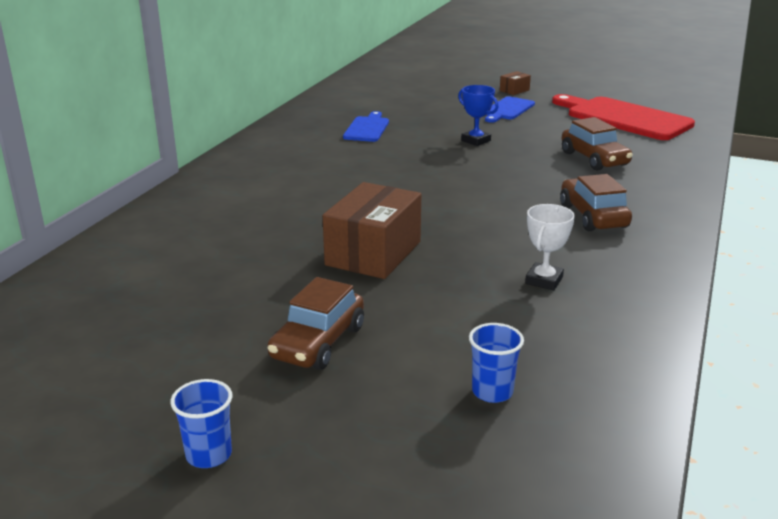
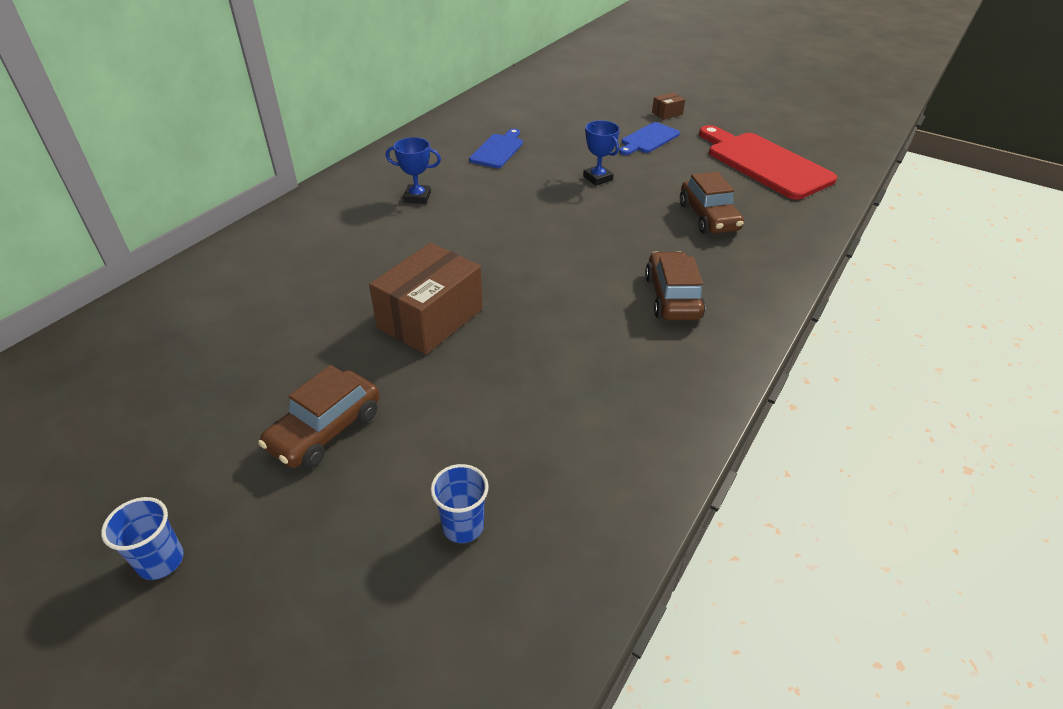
camera: 10 degrees right, 15 degrees up
(307, 169) = (417, 197): none -> blue trophy
(544, 280) = (582, 380): white trophy -> none

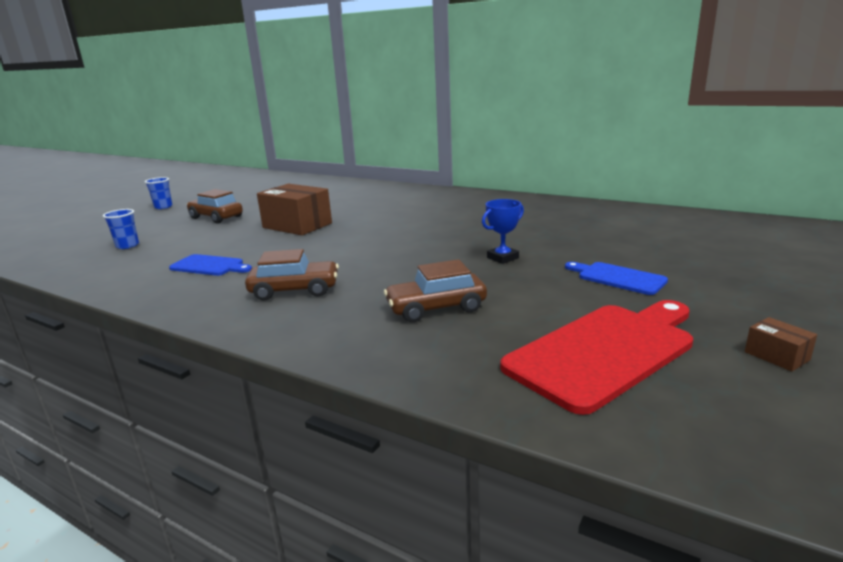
camera: 90 degrees right, 20 degrees down
(417, 197) = (444, 209): blue trophy -> none
(498, 150) = (537, 222): blue cutting board -> blue cutting board (209, 266)
(667, 113) = (713, 287): brown box -> brown box (776, 356)

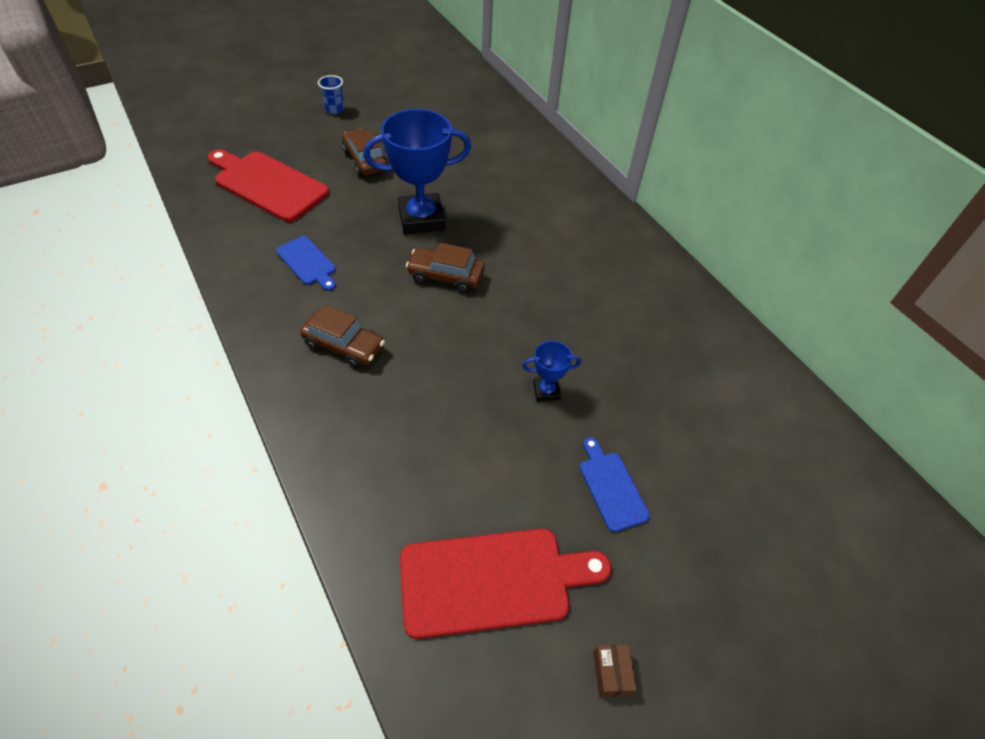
camera: 25 degrees right, 30 degrees up
(127, 246) = (268, 184): blue cup -> red cutting board
(297, 225) = (421, 219): brown box -> blue trophy
(436, 308) = (425, 441): brown car -> brown car (446, 276)

